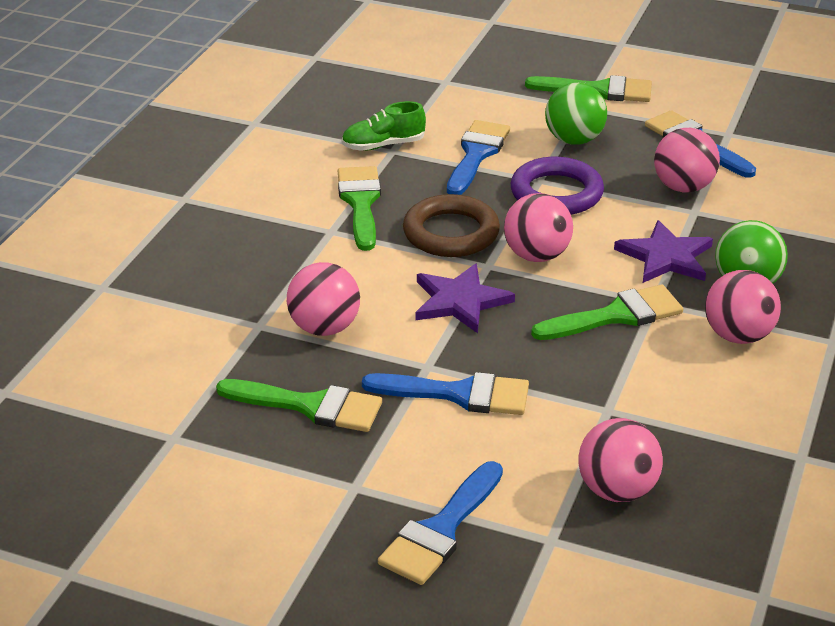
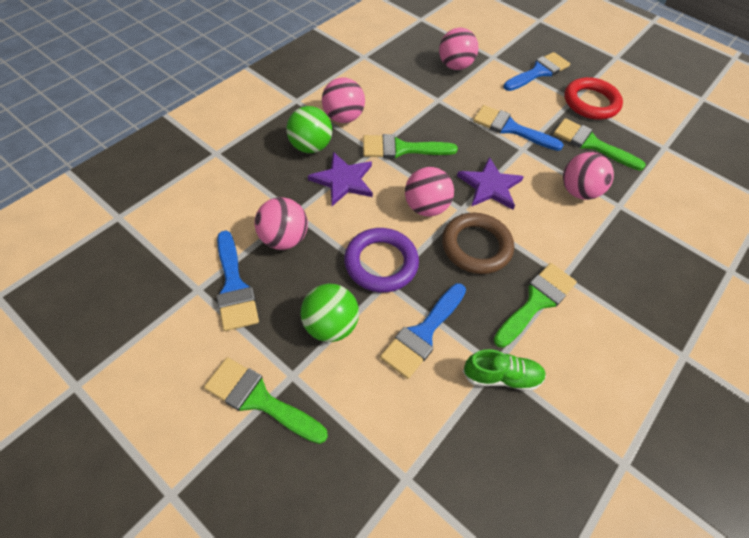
camera: 165 degrees left, 20 degrees up
(319, 489) = (591, 102): none -> red ring
(360, 203) = (536, 301): green brush -> green brush turned 150 degrees counterclockwise

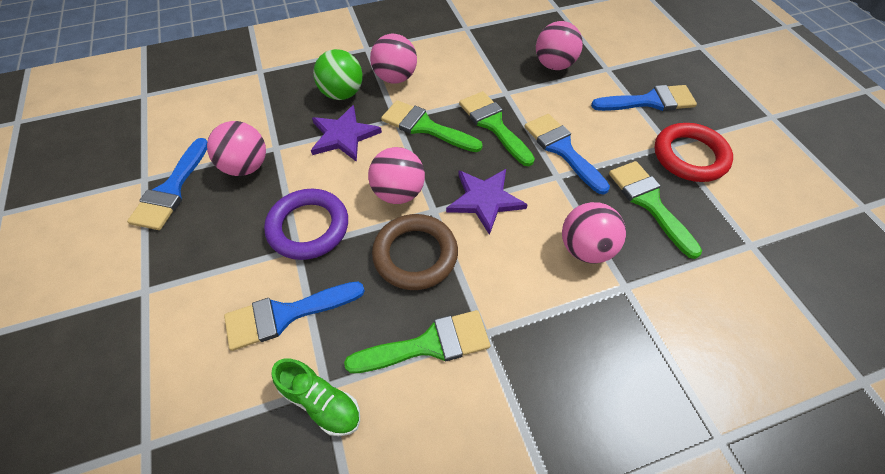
camera: 35 degrees right, 0 degrees up
(259, 399) = (101, 297): green brush -> green brush (493, 125)
(330, 325) = (213, 263): green ball -> none

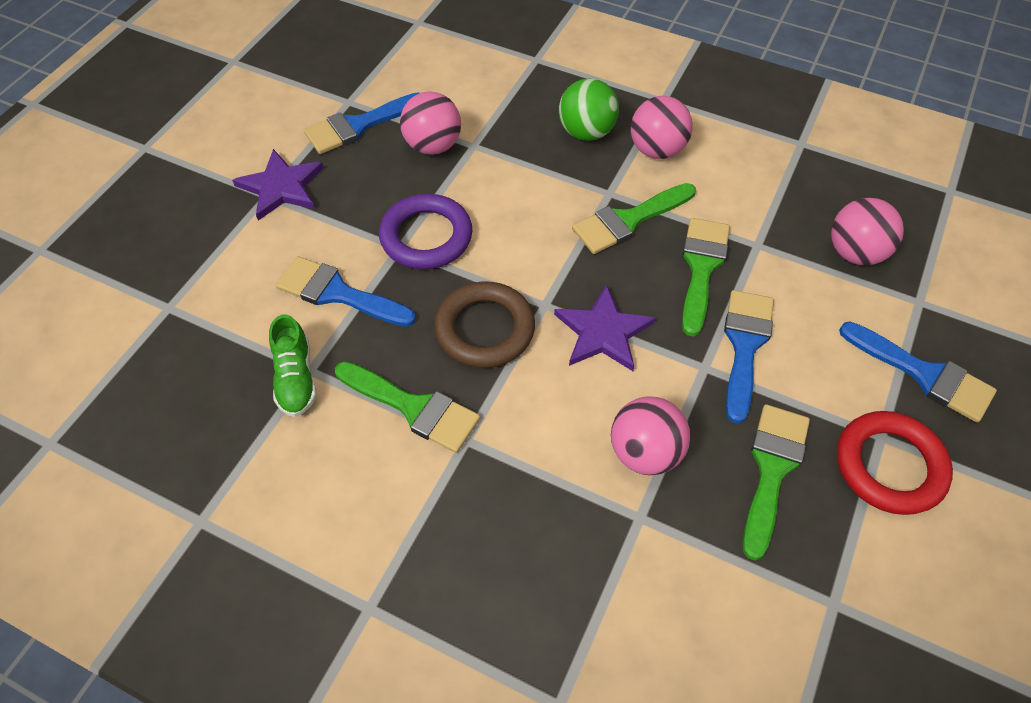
camera: 45 degrees right, 0 degrees up
(343, 135) = (543, 175): purple star -> purple star (281, 187)
(398, 193) = (532, 264): pink ball -> none
(425, 127) = (628, 220): green brush -> green brush turned 105 degrees counterclockwise

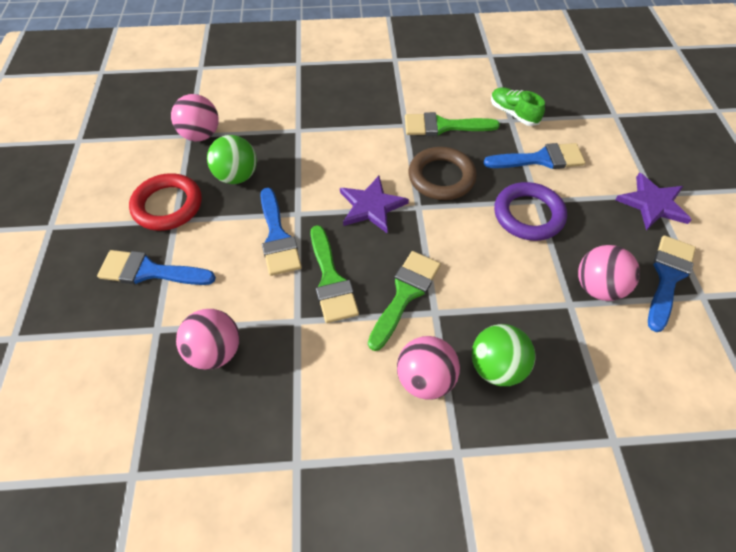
camera: 150 degrees right, 0 degrees up
(645, 452) = (310, 156): pink ball -> pink ball (201, 135)
(771, 469) = (237, 176): green brush -> green ball

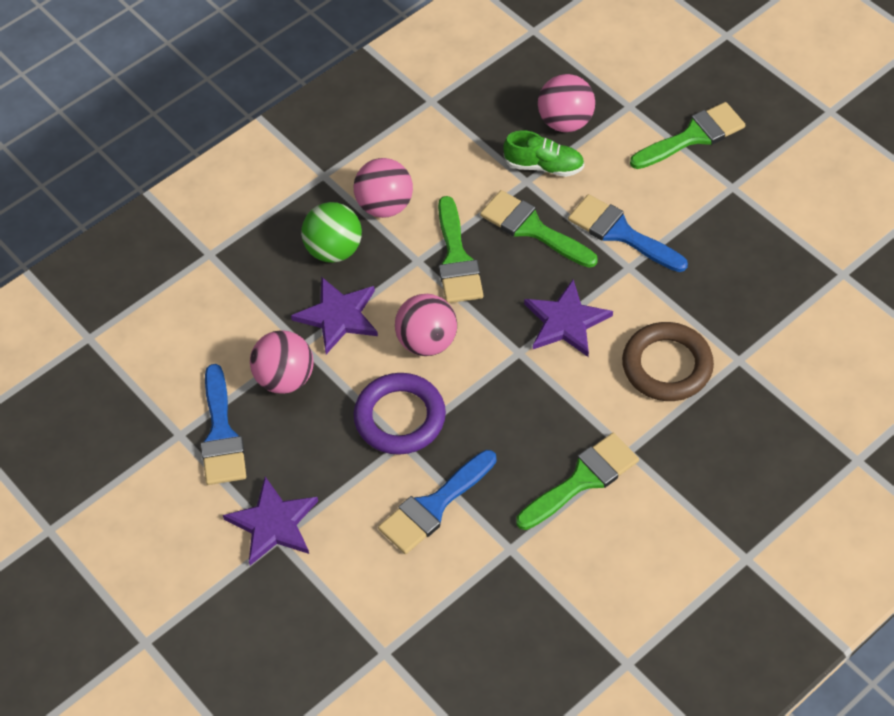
camera: 145 degrees right, 0 degrees up
(149, 271) = (693, 136): blue brush -> green brush
(168, 205) = (757, 194): red ring -> none
(201, 135) = (831, 282): pink ball -> pink ball (427, 342)
(237, 176) = (732, 264): green ball -> none
(441, 177) = (525, 404): brown ring -> brown ring (667, 366)
(513, 114) = (514, 561): green shoe -> green shoe (544, 166)
(528, 308) = (338, 316): none -> purple star

